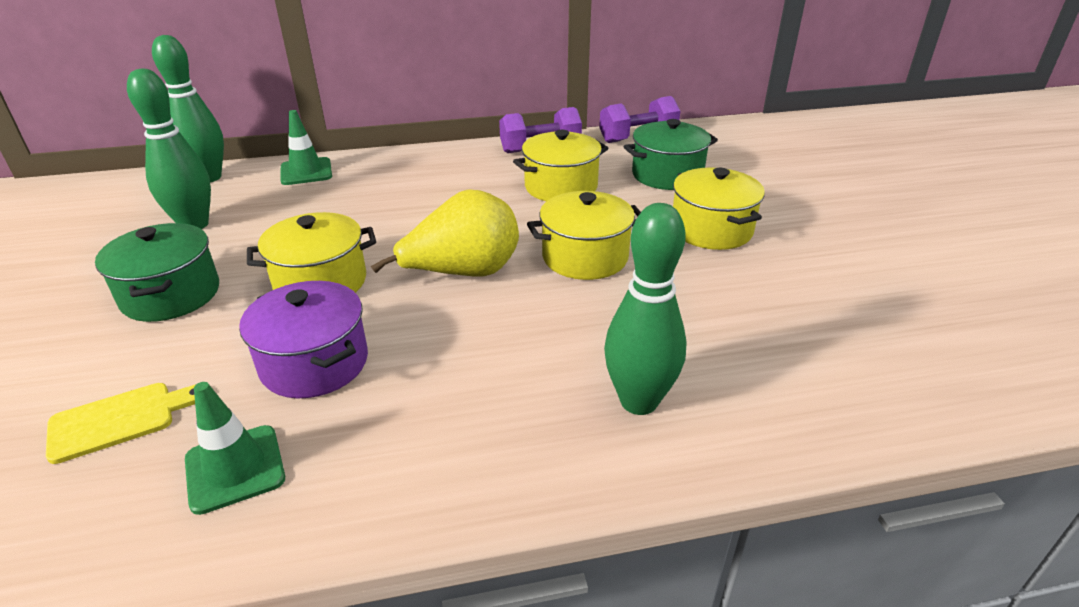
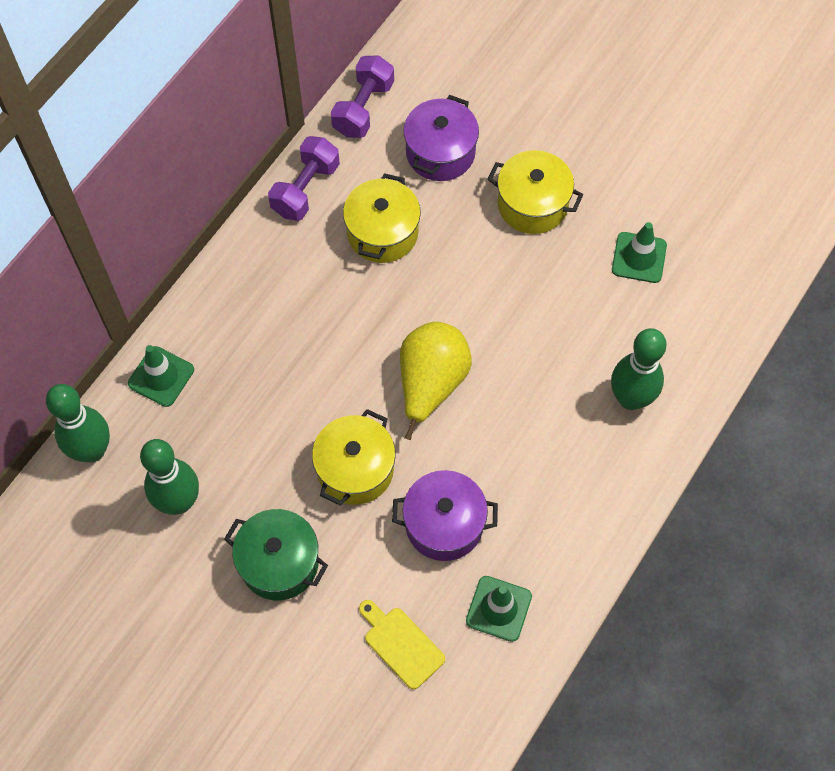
camera: 45 degrees left, 30 degrees up
(120, 420) = (401, 644): yellow cutting board -> yellow cutting board turned 60 degrees counterclockwise
(585, 257) = (485, 303): yellow pot -> none
(667, 175) = (440, 152): green pot -> purple pot
(784, 309) = (639, 257): none -> green traffic cone

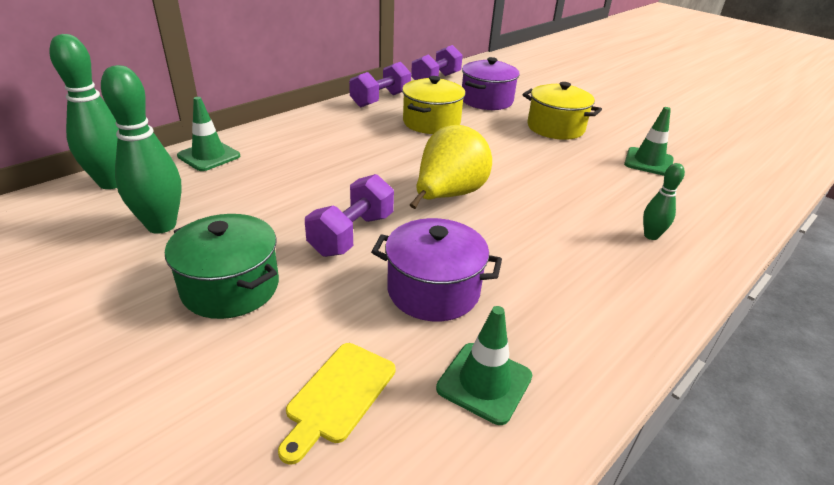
camera: 10 degrees right, 30 degrees down
(355, 469) = (352, 234): yellow pot -> purple dumbbell
(401, 644) = (338, 395): yellow cutting board -> yellow cutting board turned 120 degrees counterclockwise
(630, 399) = (651, 236): green bowling pin -> green bowling pin, size x0.53

